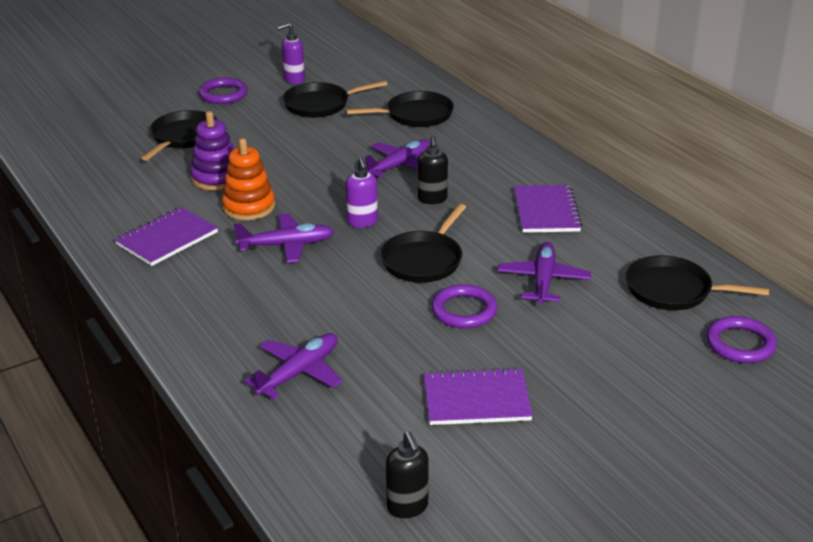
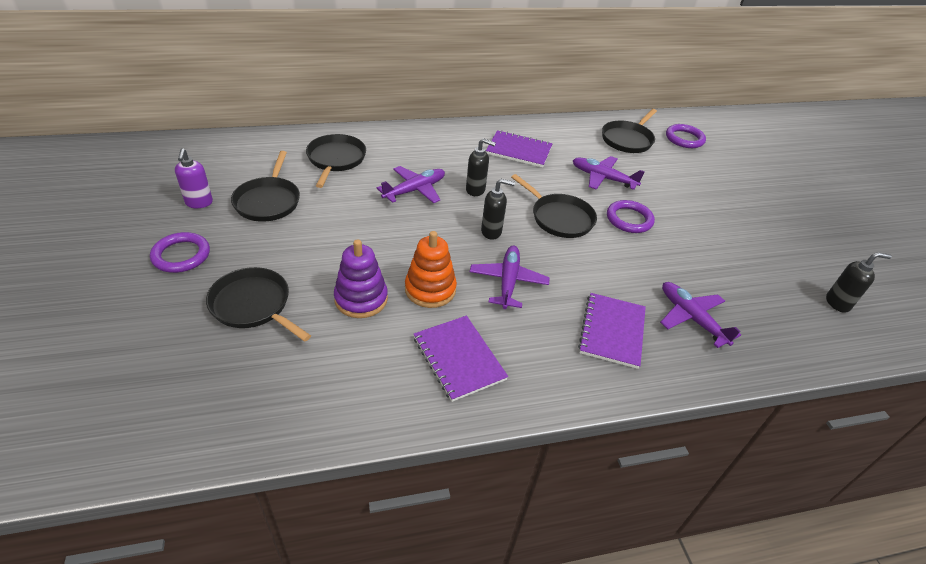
camera: 75 degrees left, 10 degrees up
(362, 222) = (491, 232): purple soap dispenser -> black soap dispenser
(399, 166) = (414, 190): purple plane -> purple plane turned 75 degrees clockwise
(476, 399) = (729, 243): purple notebook -> purple notebook (612, 331)

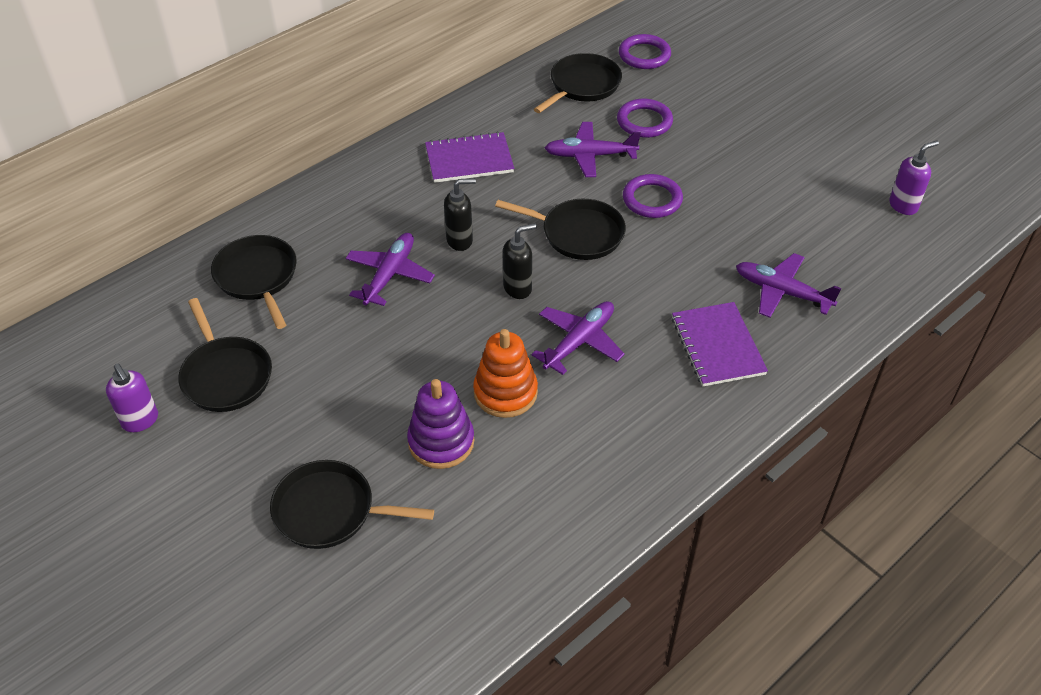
camera: 25 degrees left, 5 degrees up
(181, 255) = (187, 497): purple ring -> purple ring (644, 122)
(459, 358) = (592, 454): purple notebook -> none
(508, 282) = (579, 342): purple plane -> purple plane turned 60 degrees clockwise
(627, 139) = (582, 85): black pan -> black pan turned 150 degrees counterclockwise
(838, 303) = (903, 206): black soap dispenser -> purple soap dispenser

